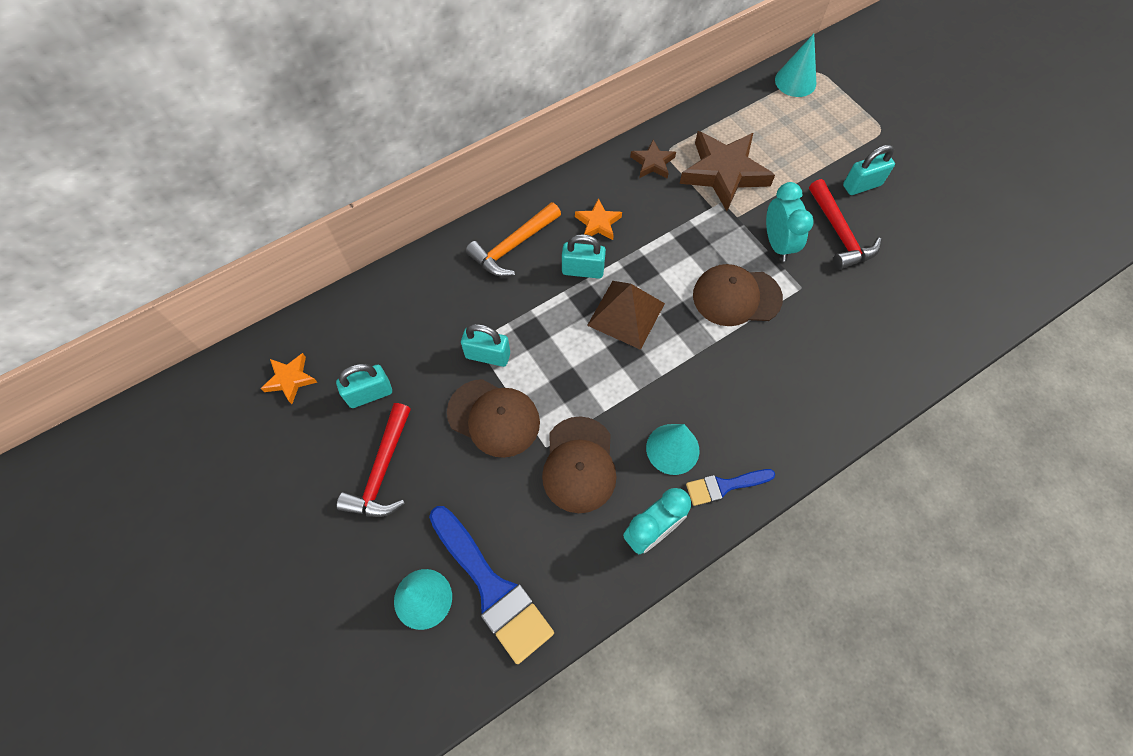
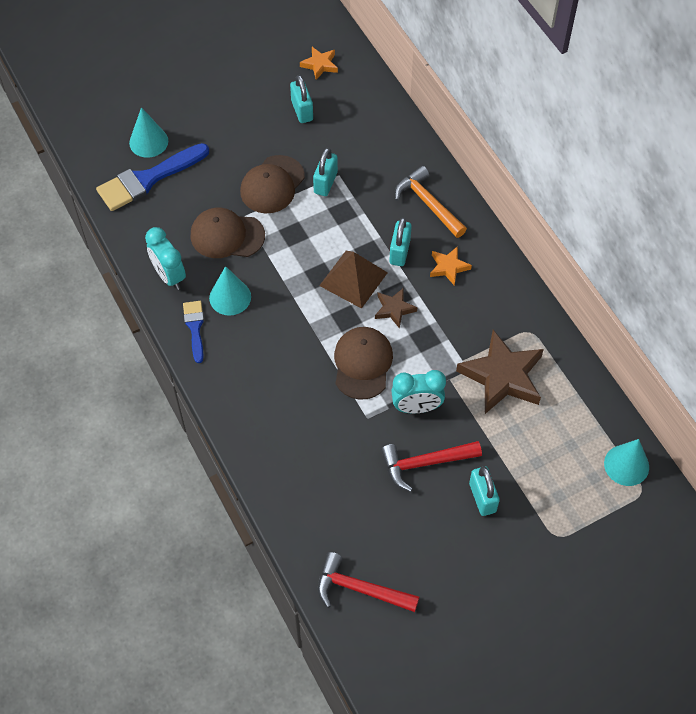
camera: 95 degrees right, 5 degrees down
(382, 470) = (241, 119): red hammer -> red hammer (360, 589)
(652, 163) = (516, 317): brown star -> brown star (394, 309)

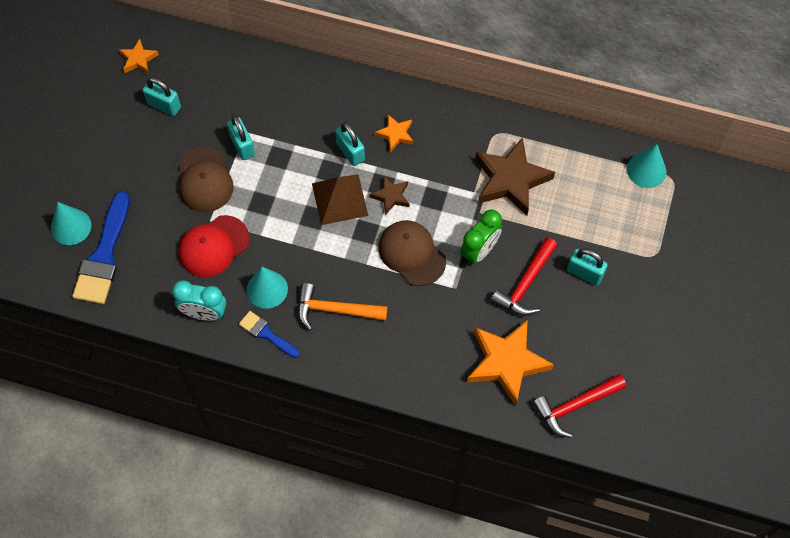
camera: 45 degrees left, 5 degrees up
(227, 235) = (213, 246): brown cap -> red cap
(343, 507) = (506, 363): none -> orange star
(416, 407) = (479, 251): turquoise clock -> green clock
(428, 204) = (332, 100): orange hammer -> orange hammer (335, 310)

